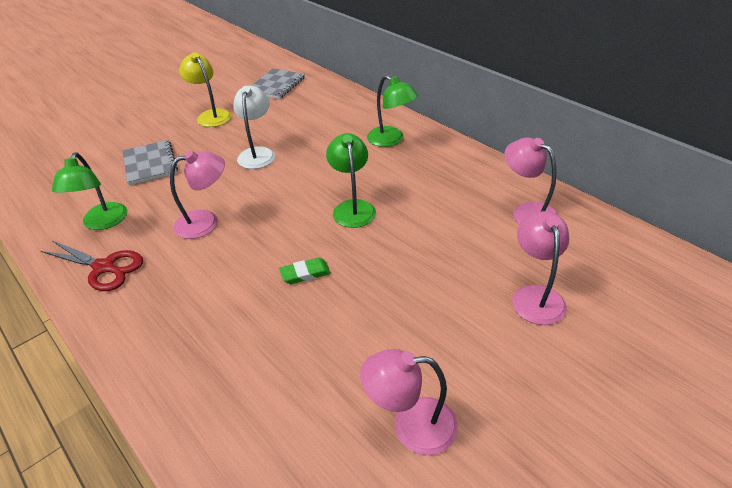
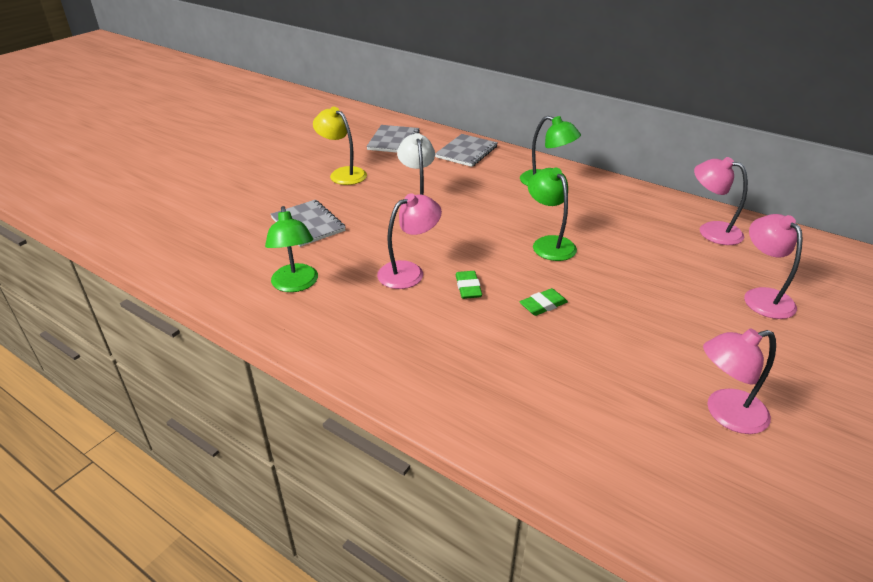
camera: 15 degrees left, 5 degrees down
(104, 267) = (329, 325): red scissors -> none
(248, 245) = (468, 287): none -> green eraser
(335, 102) = (466, 152): none -> grey notebook

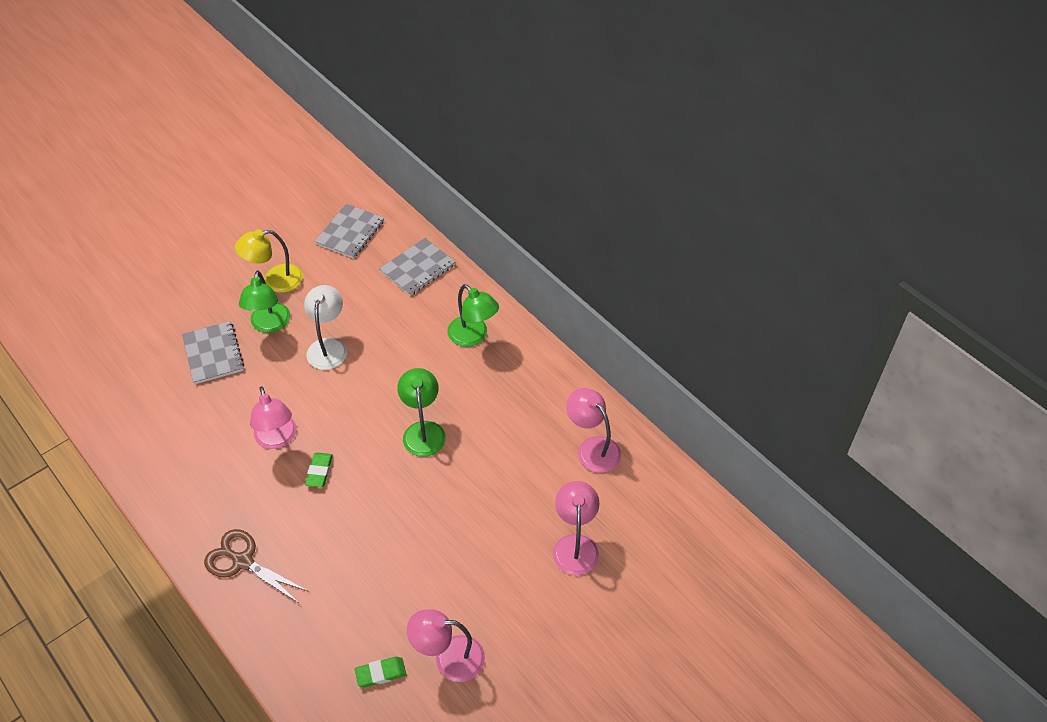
camera: 15 degrees right, 15 degrees up
(296, 285) = (175, 433): green lamp -> green lamp (269, 325)
(342, 174) = (275, 280): yellow lamp -> yellow lamp turned 75 degrees counterclockwise
(409, 271) = (277, 439): pink lamp -> pink lamp turned 90 degrees clockwise
(431, 374) = (243, 562): none -> brown scissors
(543, 305) = (373, 508): green eraser -> green eraser (380, 673)

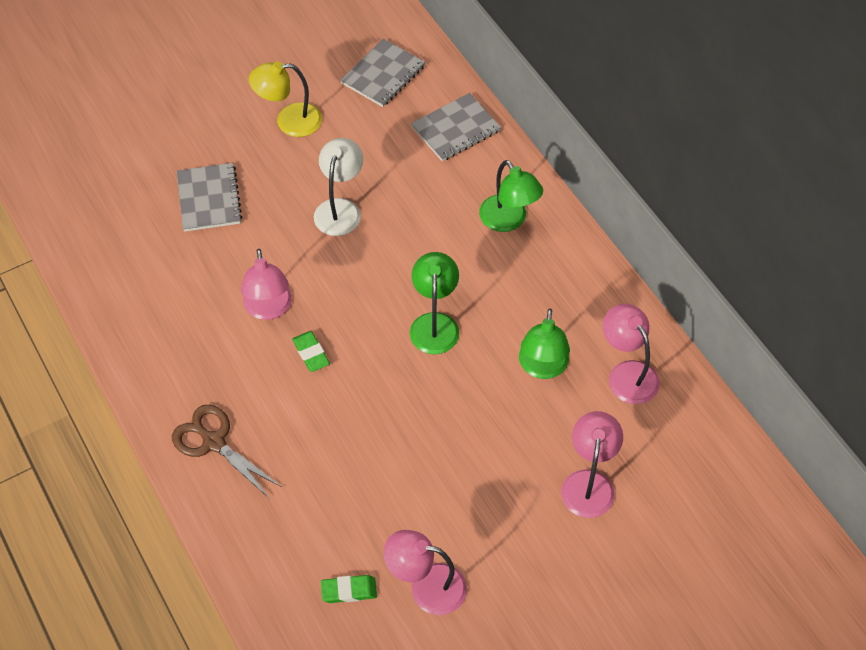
camera: 10 degrees right, 5 degrees up
(269, 325) = (276, 173): green lamp -> green lamp (542, 367)
(319, 471) = (311, 353): green eraser -> green eraser turned 45 degrees counterclockwise

